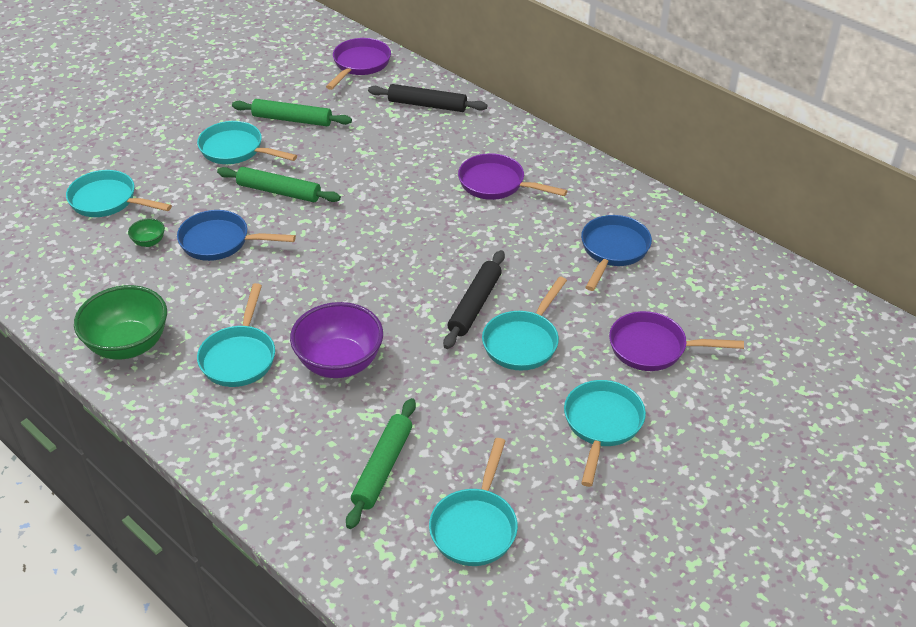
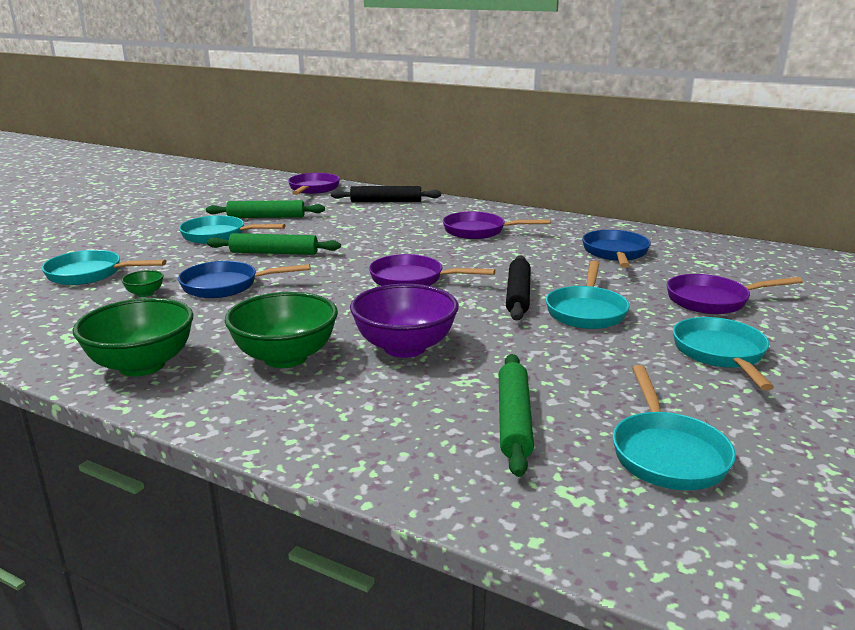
camera: 15 degrees left, 20 degrees down
(239, 357) = (285, 357): turquoise pan -> green bowl
(390, 261) = (412, 279): none -> purple pan

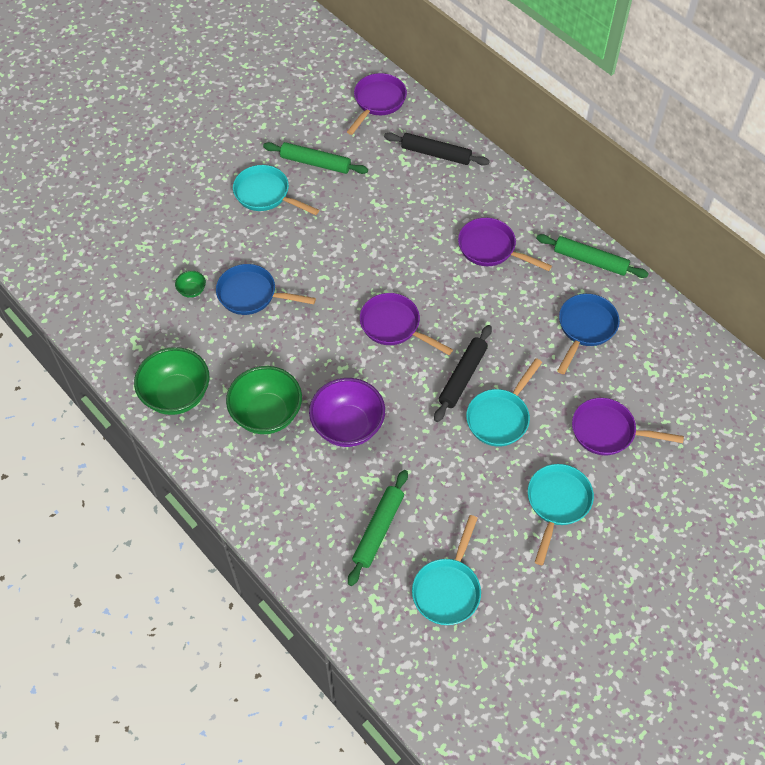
camera: 20 degrees right, 35 degrees up
(90, 274) = (157, 244): turquoise pan -> none
(274, 253) = (302, 243): green rolling pin -> green rolling pin (590, 260)

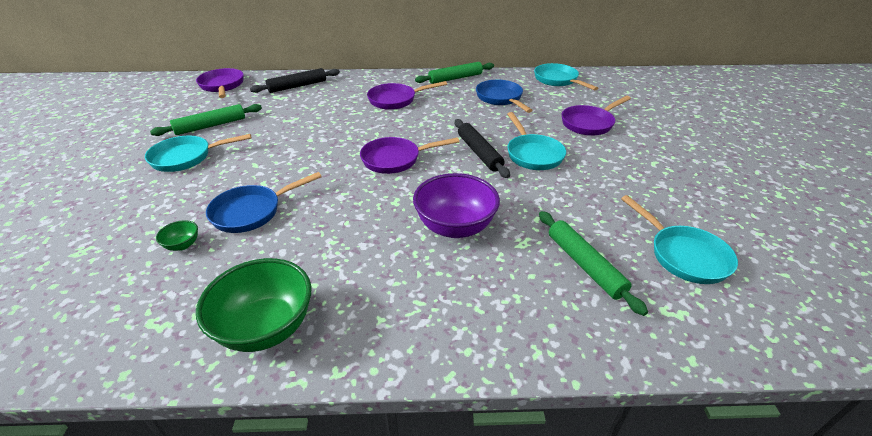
camera: 50 degrees left, 20 degrees down
(267, 414) = (379, 270): green bowl -> none
(557, 503) = (633, 165): turquoise pan -> turquoise pan (558, 80)

